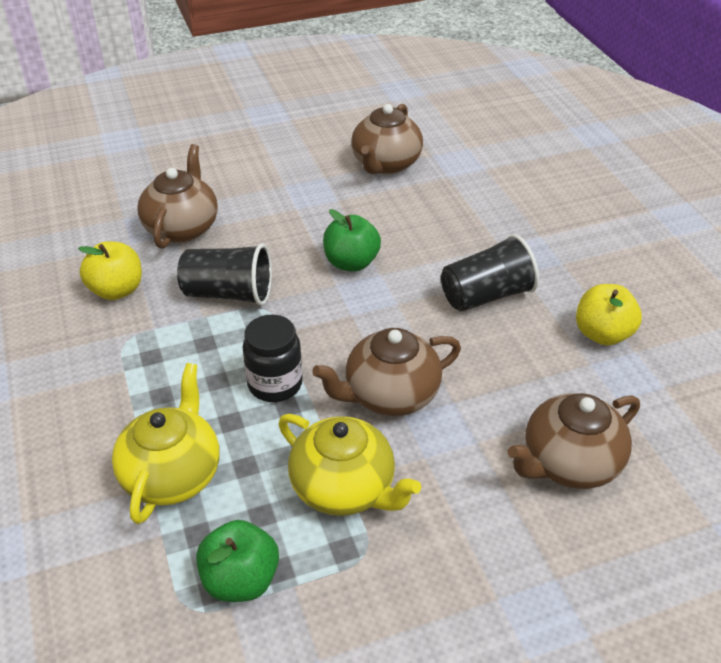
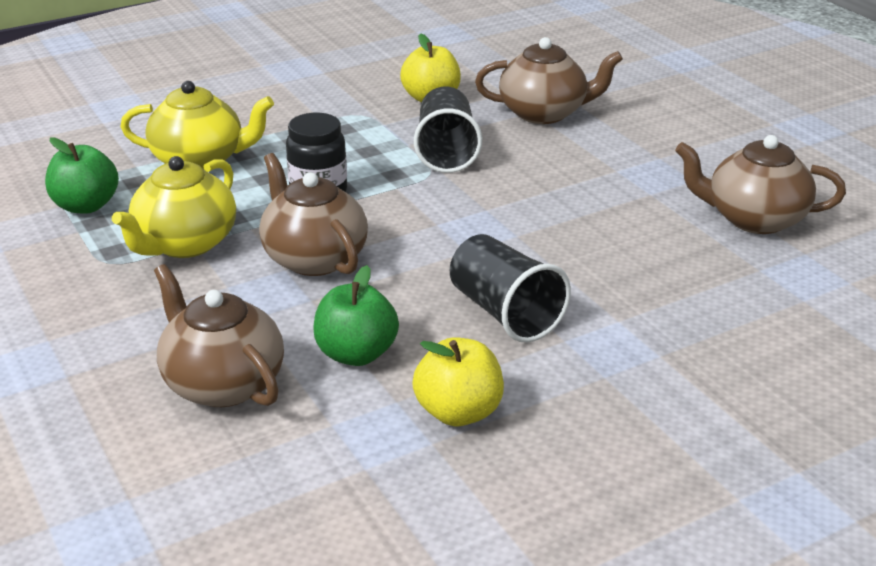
camera: 80 degrees right, 10 degrees down
(351, 263) = (529, 214): green apple -> green apple (356, 354)

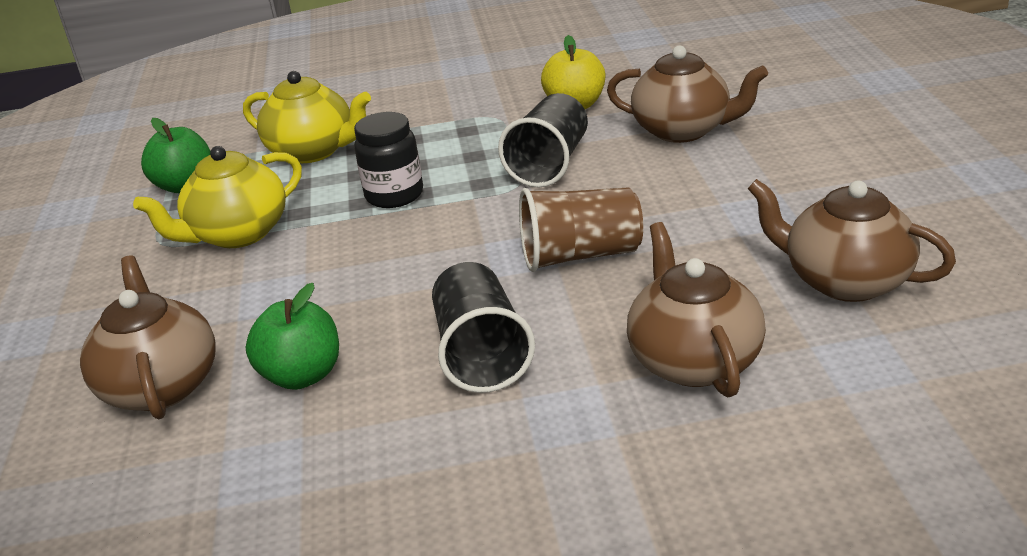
camera: 25 degrees right, 0 degrees up
(314, 258) = (339, 264): brown teapot -> brown teapot (693, 360)
(458, 412) = (352, 461): yellow apple -> none
(531, 225) = (580, 255): none -> brown cup

